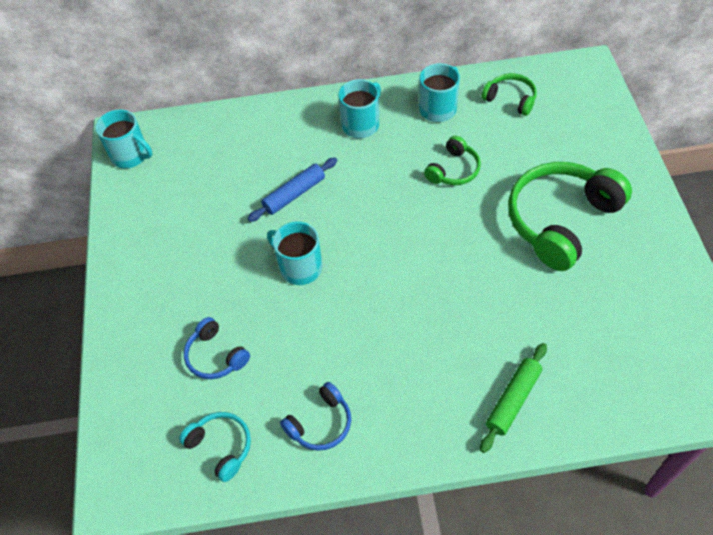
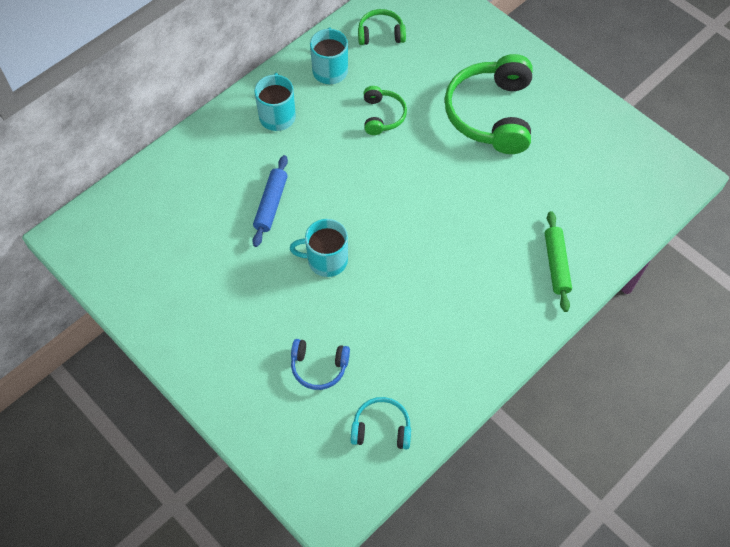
camera: 40 degrees left, 5 degrees up
(130, 155) = (92, 250): turquoise mug -> none
(320, 423) = (440, 364): blue headphones -> none

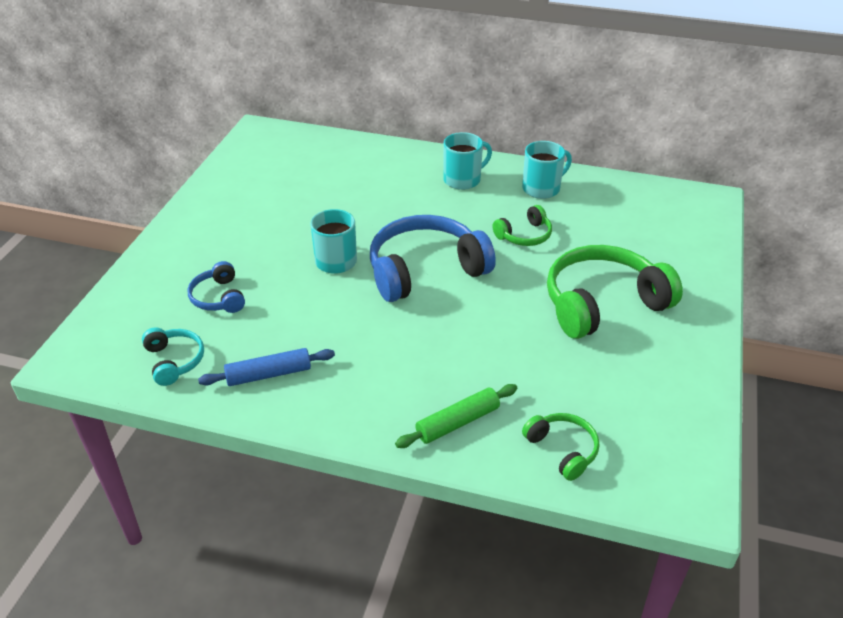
camera: 60 degrees right, 20 degrees down
(271, 204) = (368, 210): blue rolling pin -> blue rolling pin (268, 374)
(381, 34) = (616, 201): green headphones -> green headphones (562, 450)
(381, 203) = (425, 270): none -> blue headphones

